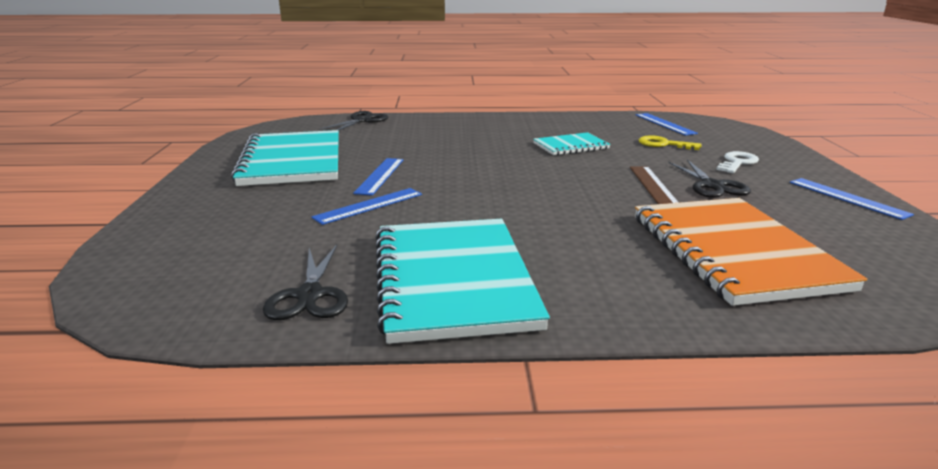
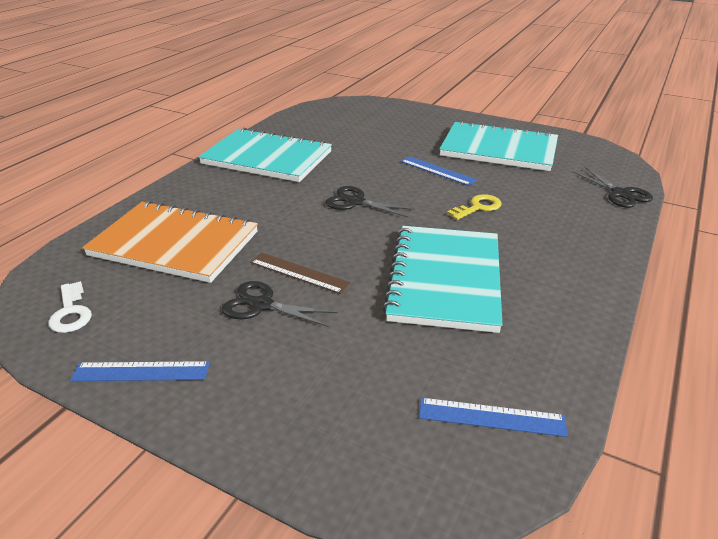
camera: 120 degrees right, 10 degrees up
(310, 295) = (295, 130): black scissors -> black scissors (355, 202)
(369, 206) = (383, 158): blue ruler -> none
(571, 146) = (445, 279): turquoise notebook -> turquoise notebook, size x1.96
(663, 144) = (399, 351): yellow key -> yellow key (478, 207)
(737, 162) = (290, 368): white key -> white key (71, 312)

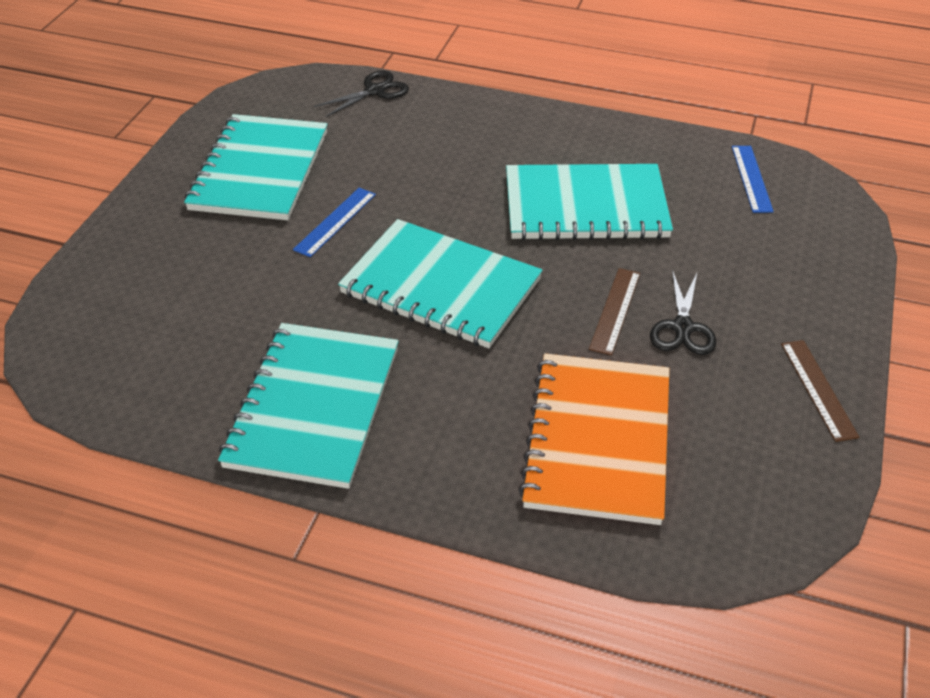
camera: 100 degrees left, 10 degrees up
(71, 312) = (769, 487): white key -> none
(141, 371) = (818, 389): blue ruler -> brown ruler
(355, 202) = (440, 287): black scissors -> turquoise notebook
(478, 207) = (430, 187): yellow key -> none

